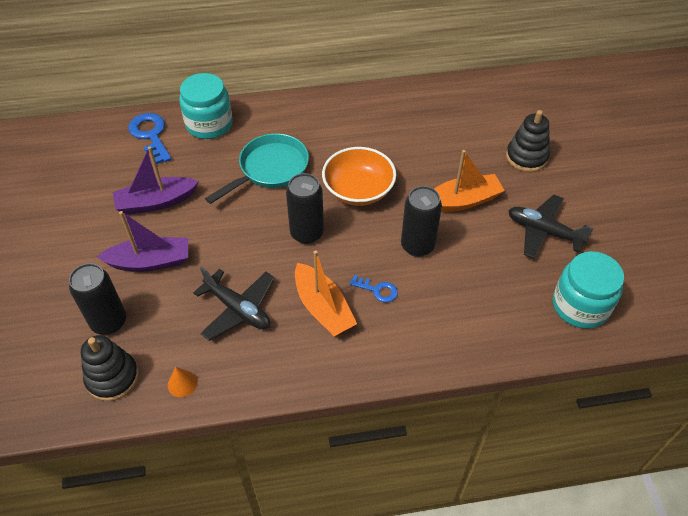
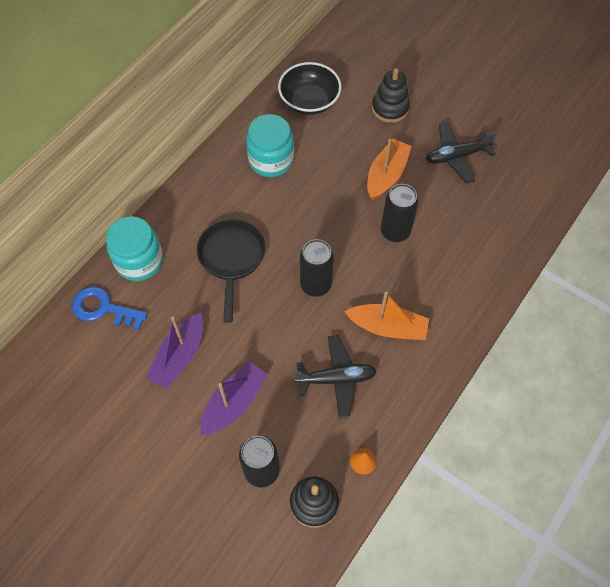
camera: 45 degrees left, 10 degrees up
(270, 169) = (231, 258): turquoise pan -> black pan
(358, 190) = (312, 223): orange bowl -> none
(377, 290) = (406, 284): blue key -> none
(463, 108) = (309, 101): none -> black bowl
(580, 306) = (526, 190): turquoise jar -> turquoise jar (271, 160)

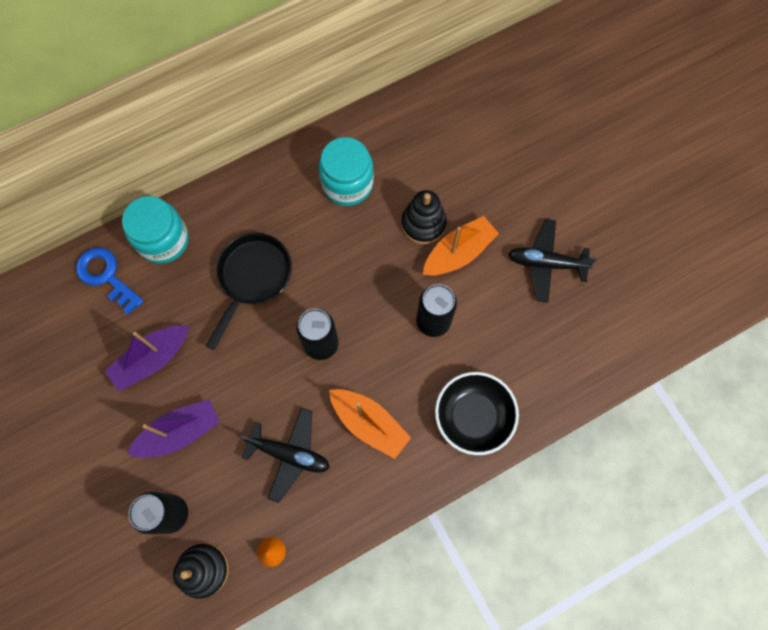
camera: 25 degrees right, 10 degrees up
(309, 101) = (422, 131): black bowl -> black bowl (473, 416)
(390, 108) = (504, 175): black stacking toy -> black stacking toy (423, 224)

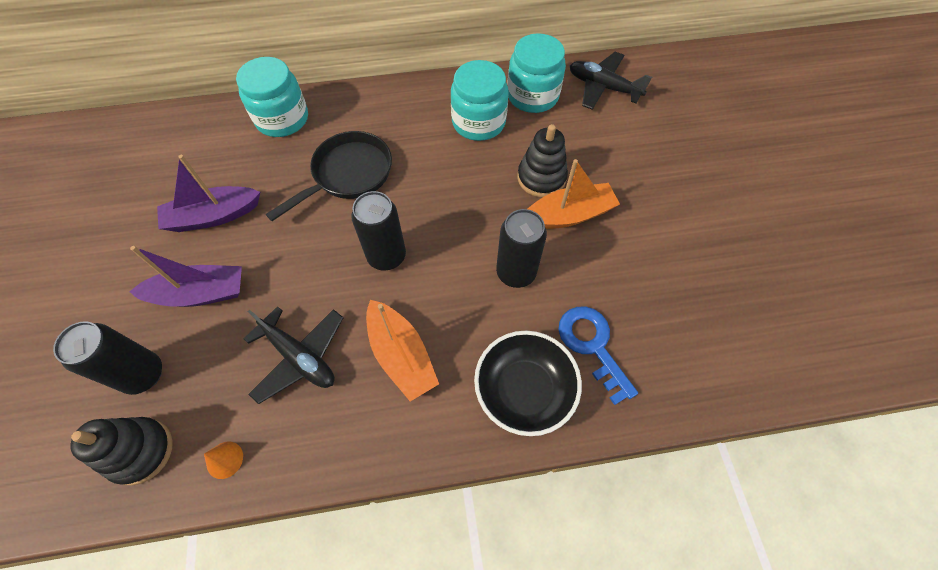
camera: 20 degrees right, 10 degrees down
(106, 276) = (214, 132): blue key -> blue key (592, 346)
(386, 138) = (532, 96): none -> turquoise jar
(546, 263) = (664, 254): black plane -> black plane (603, 87)

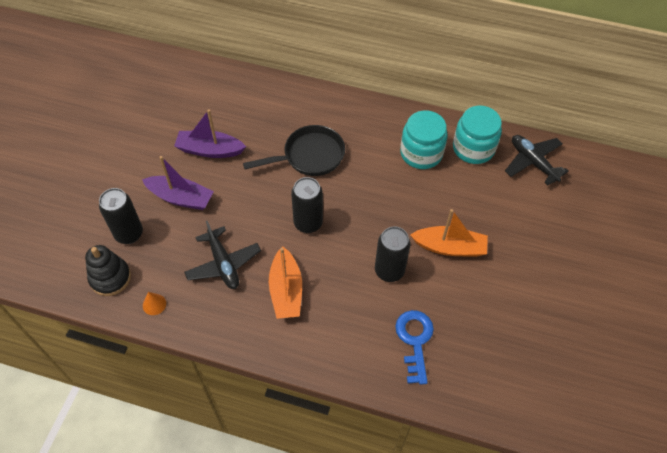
camera: 25 degrees right, 5 degrees down
(282, 119) = (283, 98): turquoise jar -> none
(524, 390) = (353, 347): black bowl -> none
(541, 178) = (444, 212): black stacking toy -> none

